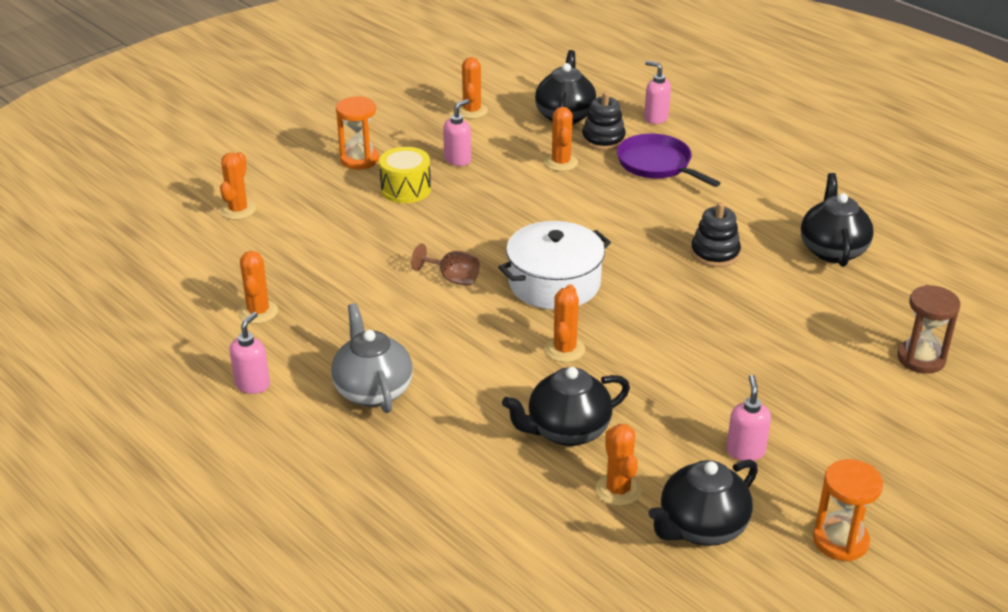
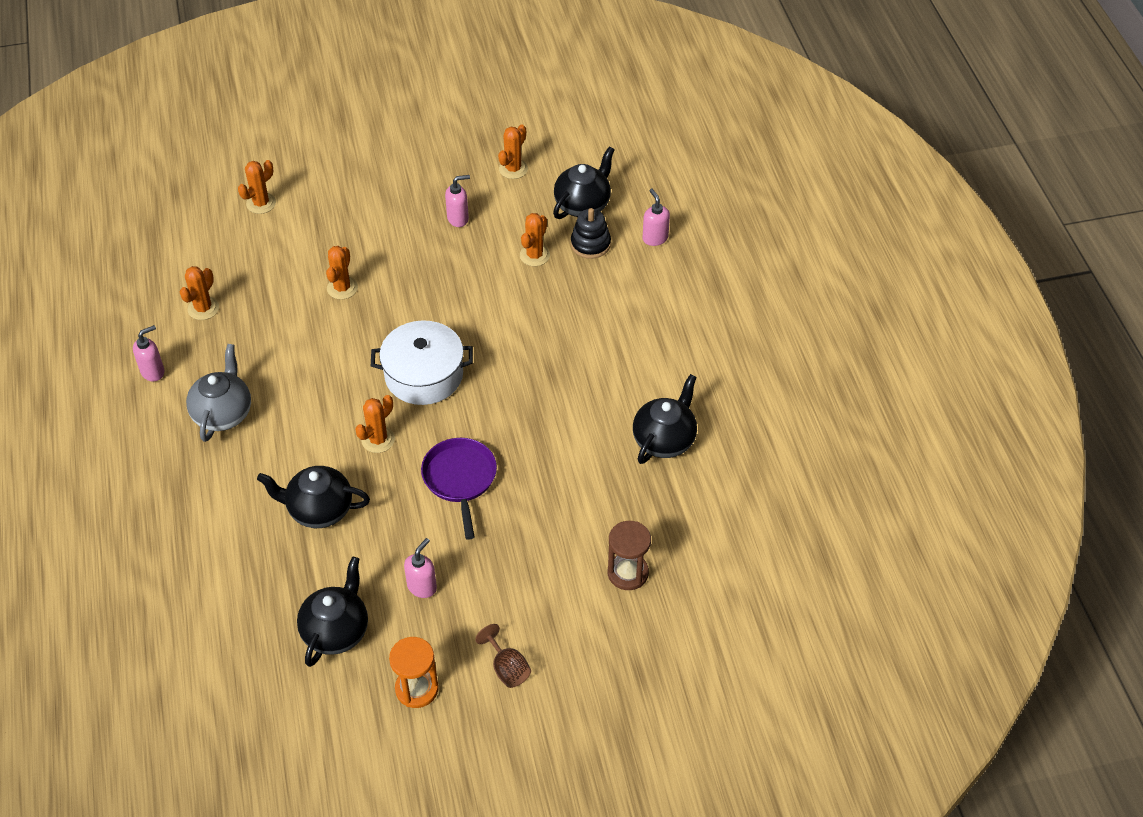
camera: 30 degrees right, 15 degrees up
(359, 159) = (385, 187): orange hourglass -> none
(406, 189) = (394, 233): yellow drum -> none
(452, 278) = (356, 337): brown goblet -> brown goblet (507, 668)
(618, 490) = (310, 574): orange cactus -> orange cactus (342, 288)
(657, 164) = (609, 290): purple pan -> purple pan (460, 479)
(701, 528) = (336, 631): black teapot -> black teapot turned 120 degrees clockwise
(715, 253) = (569, 401): black stacking toy -> none

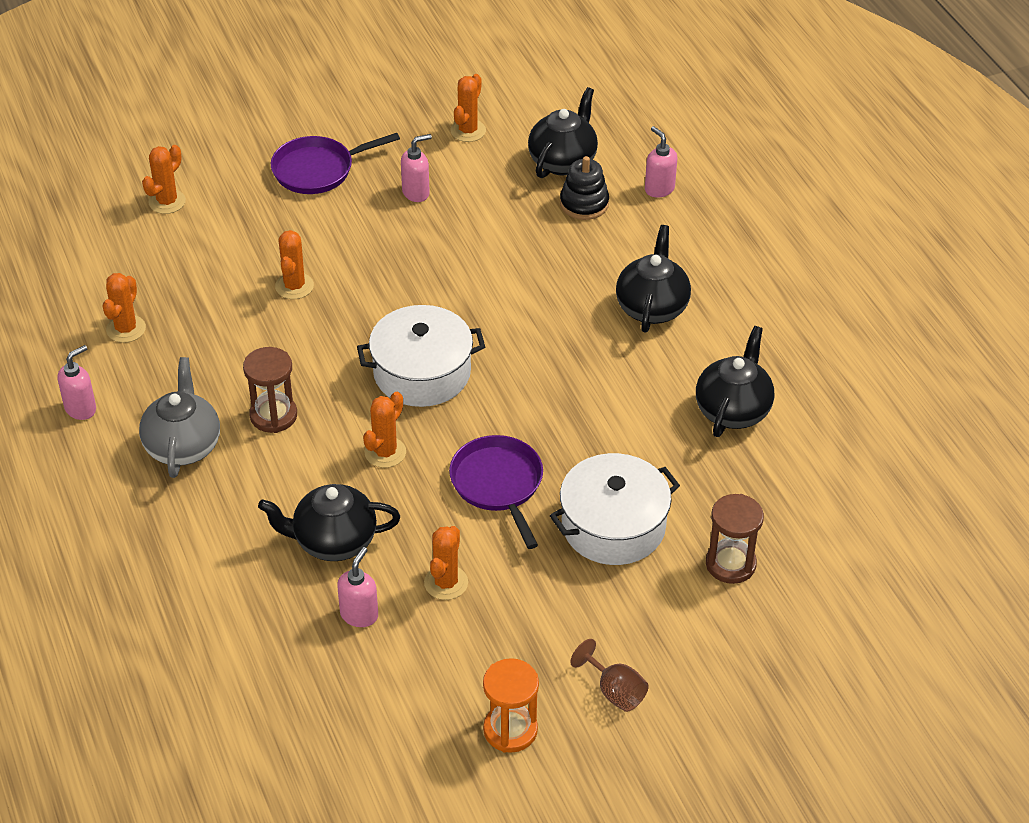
camera: 10 degrees left, 5 degrees down
(299, 397) = (273, 415): none -> brown hourglass
(336, 631) = (392, 677): black teapot -> black teapot (652, 307)
(385, 189) = (317, 170): none -> purple pan
(422, 587) = (485, 612): pink soap dispenser -> pink soap dispenser (359, 615)
(534, 255) = (520, 223): orange cactus -> orange cactus (446, 583)
(542, 527) = (613, 526): none -> white pot

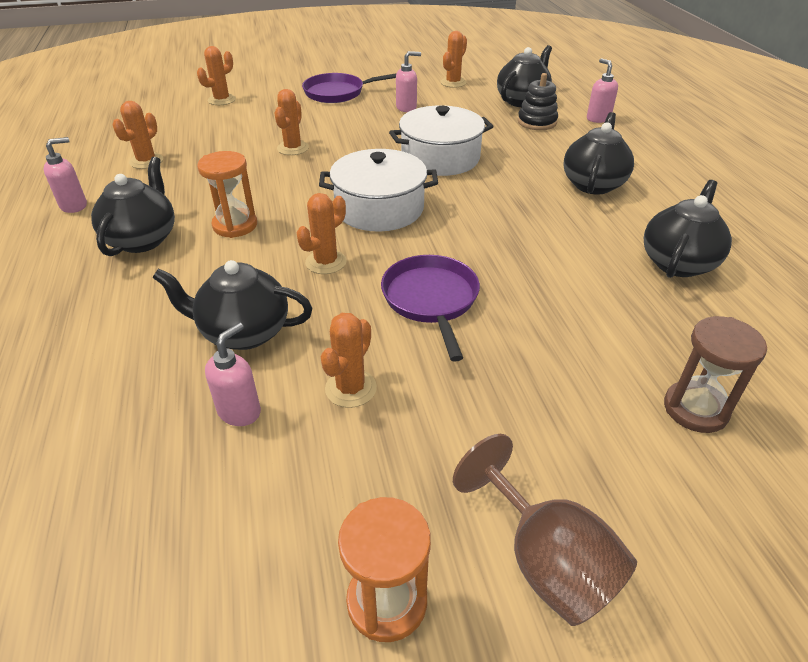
camera: 10 degrees right, 5 degrees down
(183, 446) = (143, 239): grey teapot -> black teapot
(273, 415) = (235, 225): brown hourglass -> orange hourglass
(613, 526) = (552, 352): white pot -> white pot (440, 158)
(614, 691) = (545, 561): brown goblet -> brown goblet, size x1.60

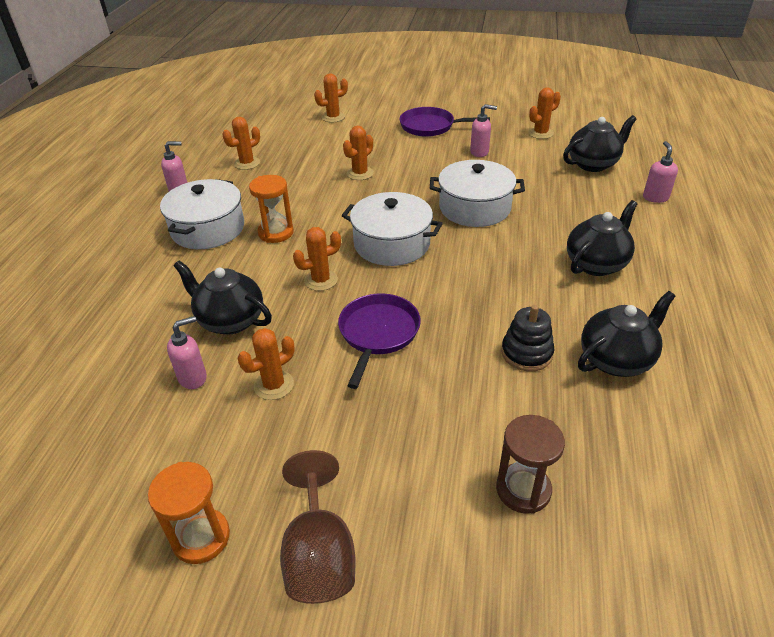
camera: 25 degrees right, 0 degrees up
(143, 239) = (208, 229): black teapot -> white pot
(537, 122) = (590, 189): black stacking toy -> black stacking toy (526, 353)

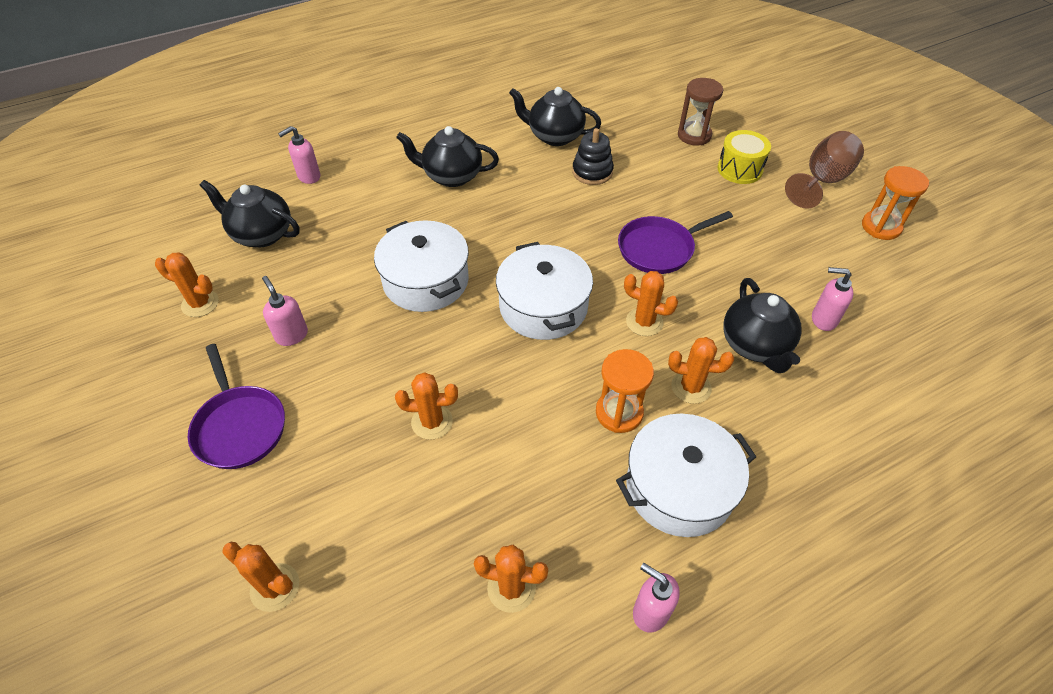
camera: 130 degrees left, 10 degrees up
(274, 385) = (768, 271): orange cactus -> orange cactus (691, 387)
(420, 483) = (739, 169): none -> yellow drum

